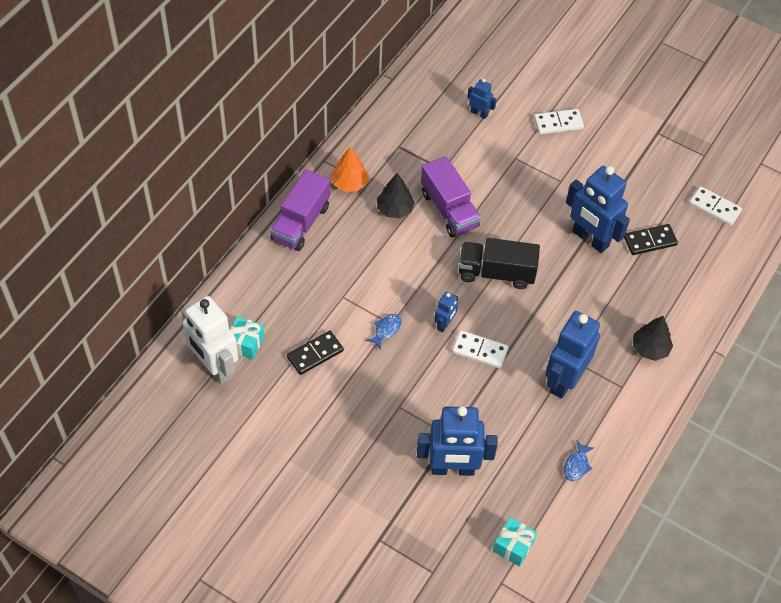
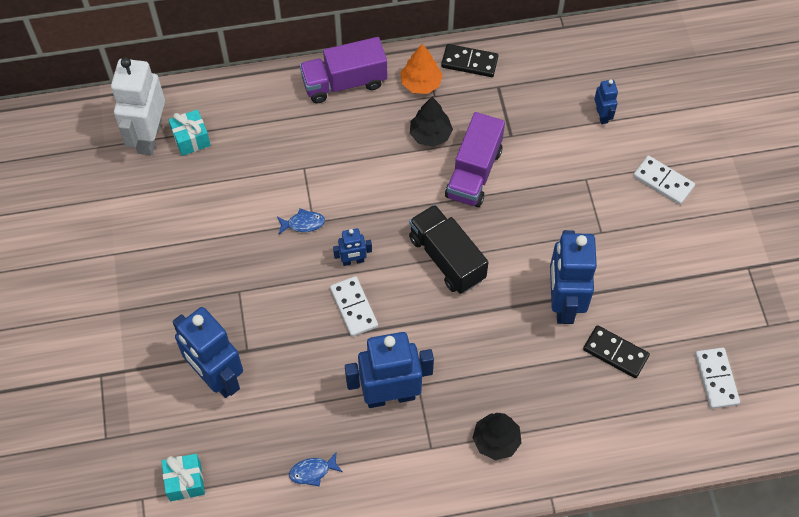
camera: 50 degrees right, 5 degrees up
(315, 354) = (229, 193): black domino -> black domino (469, 62)

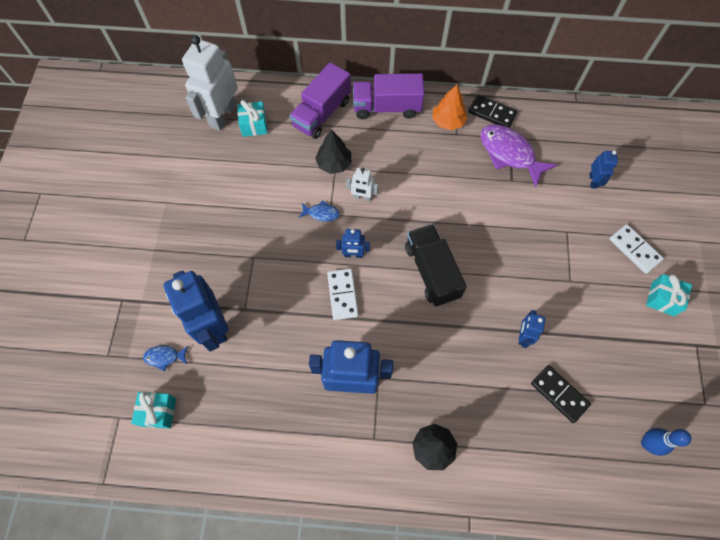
camera: 15 degrees right, 5 degrees up
(312, 471) = (266, 432): blue fish -> blue fish (164, 357)
(345, 194) = (362, 197): none -> white robot
(430, 135) = (445, 164): black tree -> black tree (334, 163)
(474, 173) = (473, 204): purple truck -> purple truck (322, 113)
(501, 105) = (509, 154): none -> purple fish
(563, 303) = (523, 336): blue robot -> blue robot, size x0.47
(703, 227) = (662, 299): none -> turquoise gift
(716, 379) = (647, 443): white domino -> blue bowling pin

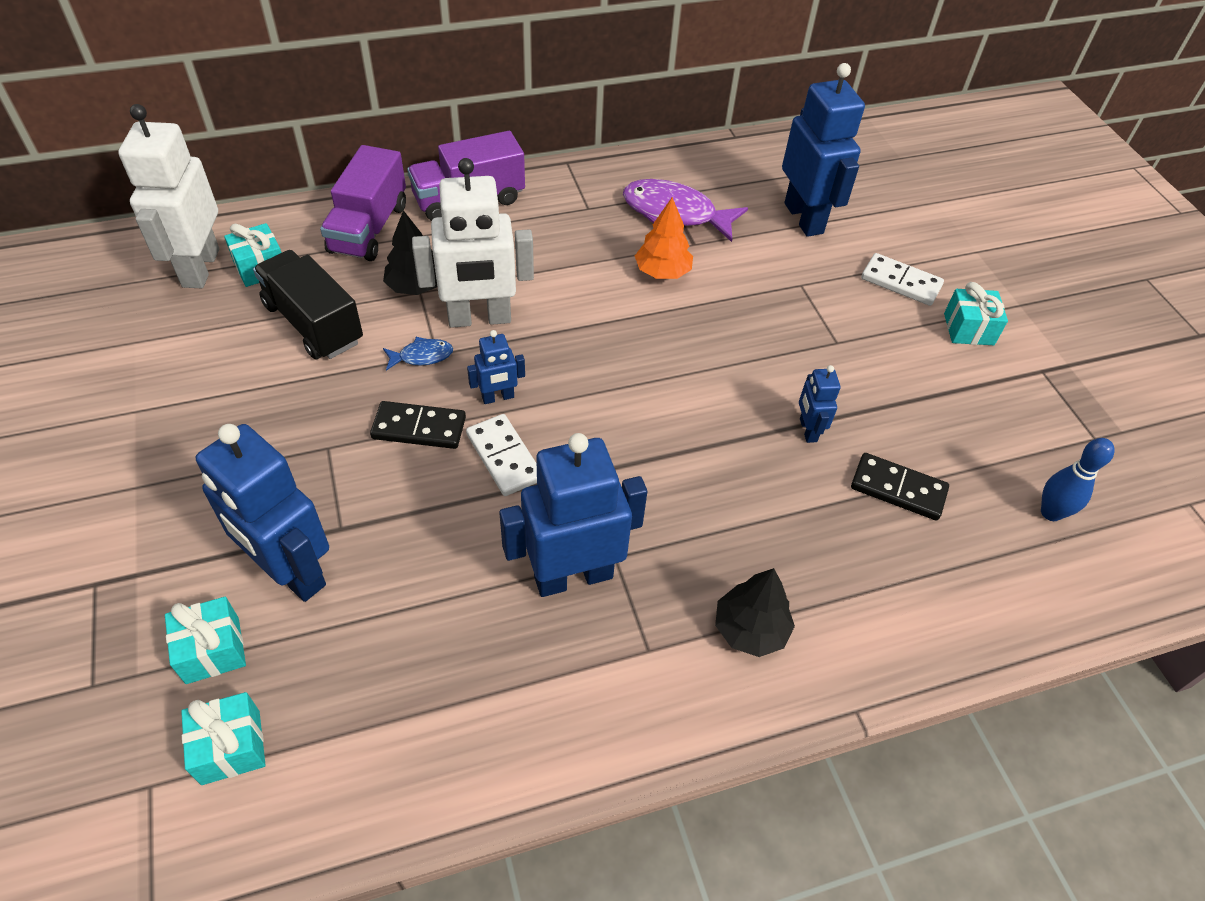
camera: 25 degrees left, 15 degrees down
(164, 357) = (212, 650): blue fish -> turquoise gift
(362, 197) = (479, 319): white robot -> white robot, size x2.12
(431, 271) = (632, 386): black truck -> black truck (313, 323)
(448, 121) = (568, 196): orange tree -> orange tree (662, 272)
(492, 113) = (627, 173): black domino -> black domino (419, 428)
(593, 181) = (804, 218): blue robot -> blue robot, size x2.12

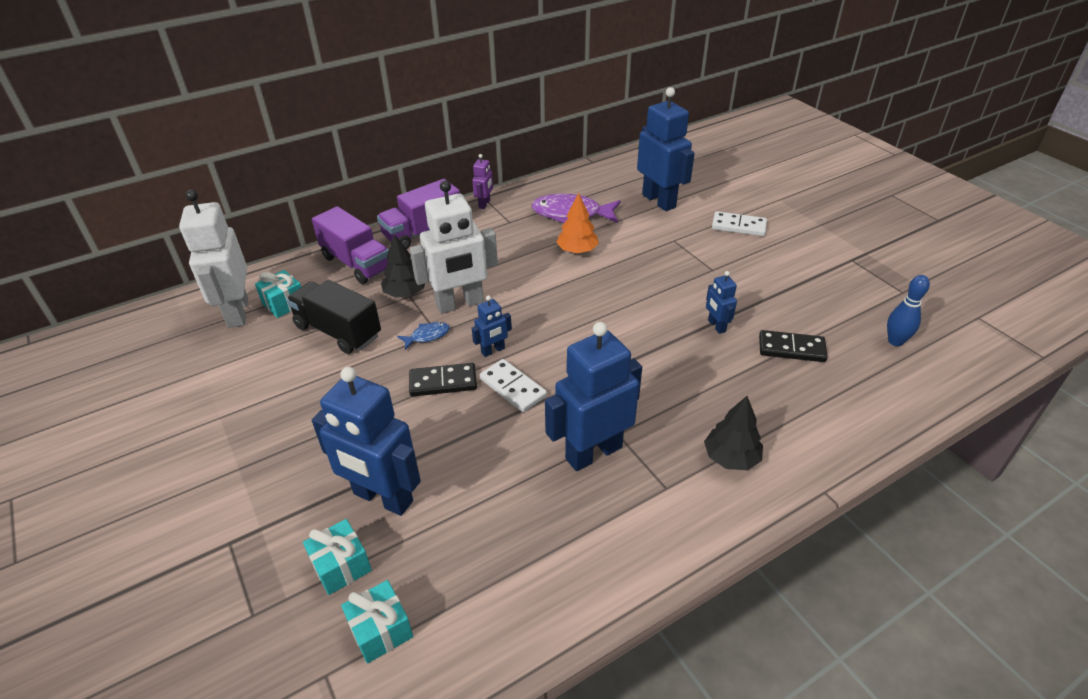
camera: 10 degrees left, 10 degrees down
(369, 228) = (356, 263): purple truck -> purple truck turned 45 degrees counterclockwise
(564, 173) = (484, 204): none -> purple robot
(968, 329) = (794, 245): turquoise gift -> none

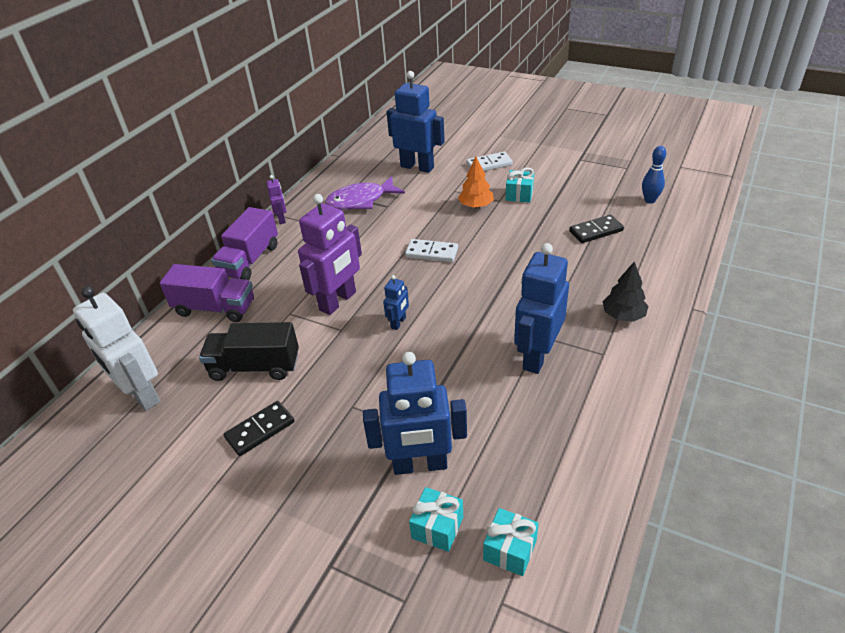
camera: 30 degrees left, 0 degrees up
(284, 303) = (180, 368): turquoise gift -> turquoise gift (519, 194)
(405, 293) = (283, 313): black tree -> none
(427, 336) = (335, 336): blue fish -> none
(443, 382) = (382, 362): black domino -> black domino (260, 430)
(460, 304) = (338, 301): white robot -> purple robot
(512, 388) = (439, 341): white domino -> white domino (431, 253)
(577, 250) = (391, 225): orange tree -> orange tree (476, 206)
(716, 326) = (537, 237): blue robot -> none

